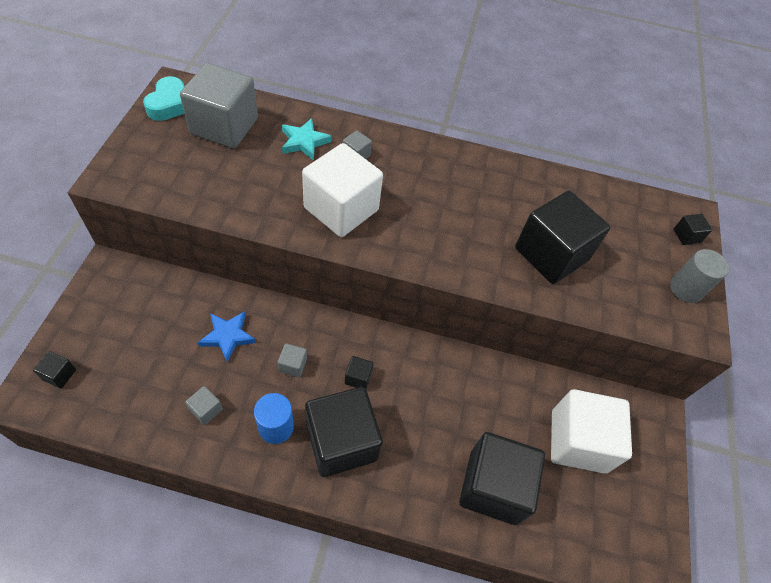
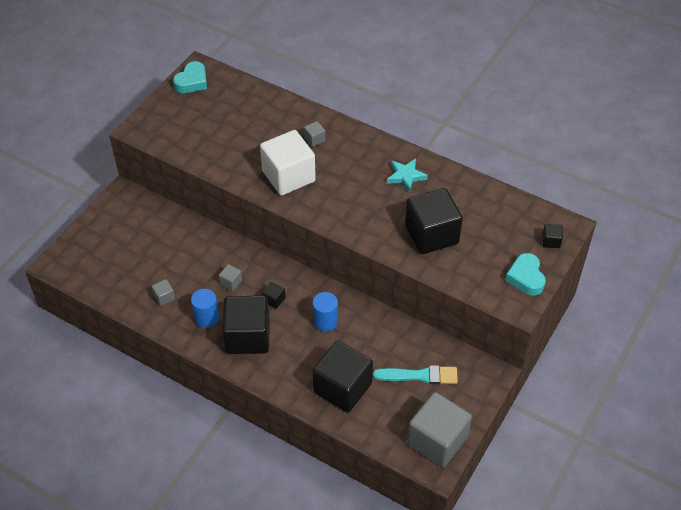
camera: 25 degrees right, 5 degrees down
(59, 374) = (77, 256): black cube -> none
(224, 126) = (225, 104): grey cube -> grey cube (437, 440)
(228, 336) = (192, 254): blue star -> none
(304, 142) = (280, 123): turquoise star -> turquoise star (406, 176)
(434, 392) = (325, 321): none -> blue cylinder
(578, 441) = (419, 376): white cube -> turquoise brush
(686, 289) = (526, 277): grey cylinder -> turquoise heart

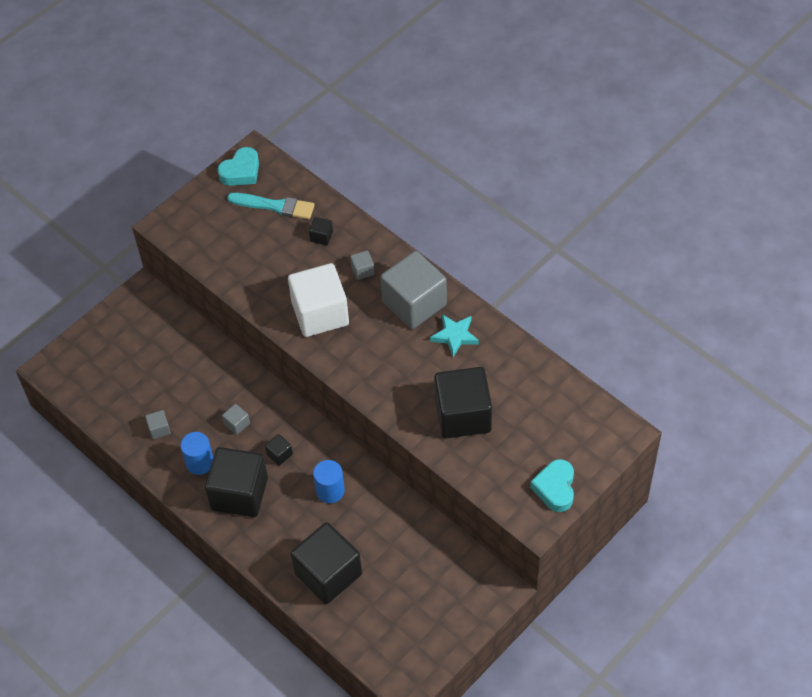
camera: 15 degrees right, 5 degrees up
(419, 376) = (418, 576): turquoise brush -> turquoise brush (275, 206)
(437, 440) = (416, 655): grey cube -> grey cube (414, 303)
(551, 241) = (599, 448): black cube -> black cube (321, 236)

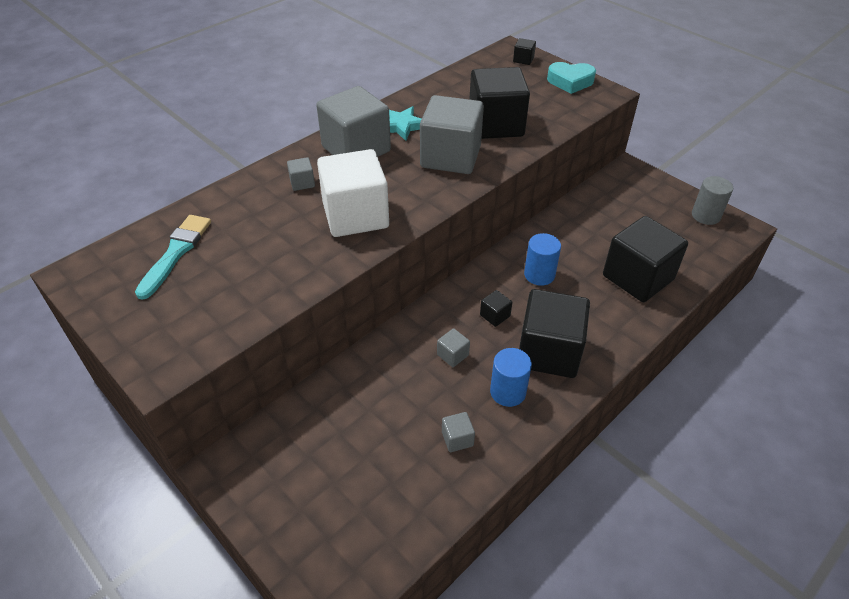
camera: 90 degrees left, 10 degrees down
(241, 171) = (99, 286): turquoise heart -> none
(321, 236) = (241, 213): black cube -> black cube (523, 60)
(406, 378) = (450, 157): none -> grey cube
(423, 653) = (705, 215): none -> grey cylinder

